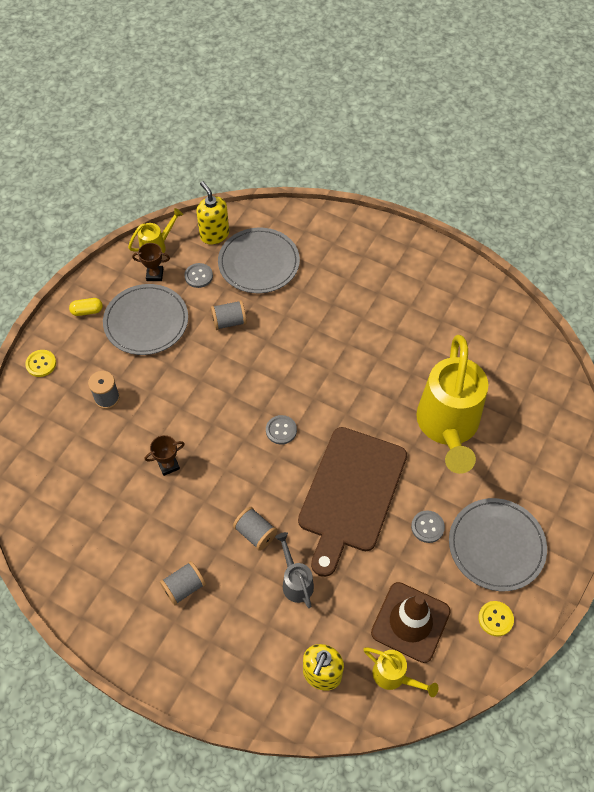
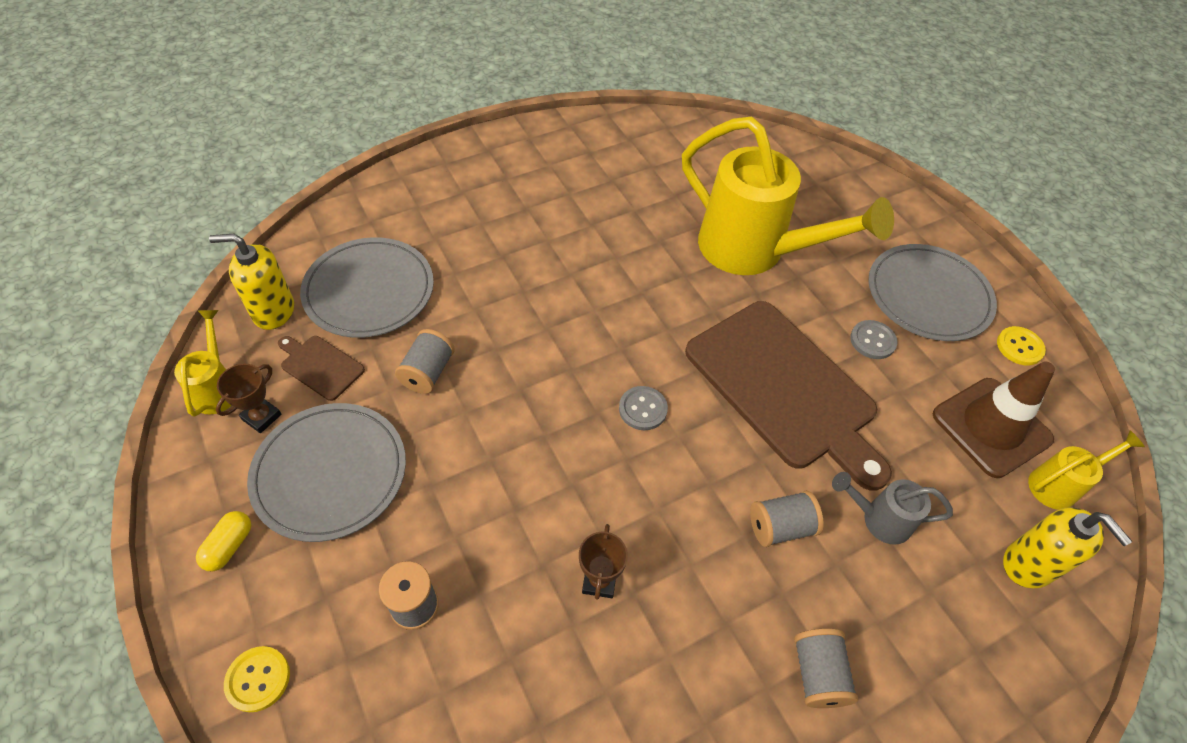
camera: 60 degrees left, 5 degrees down
(198, 276) = (320, 366): grey button -> brown cutting board

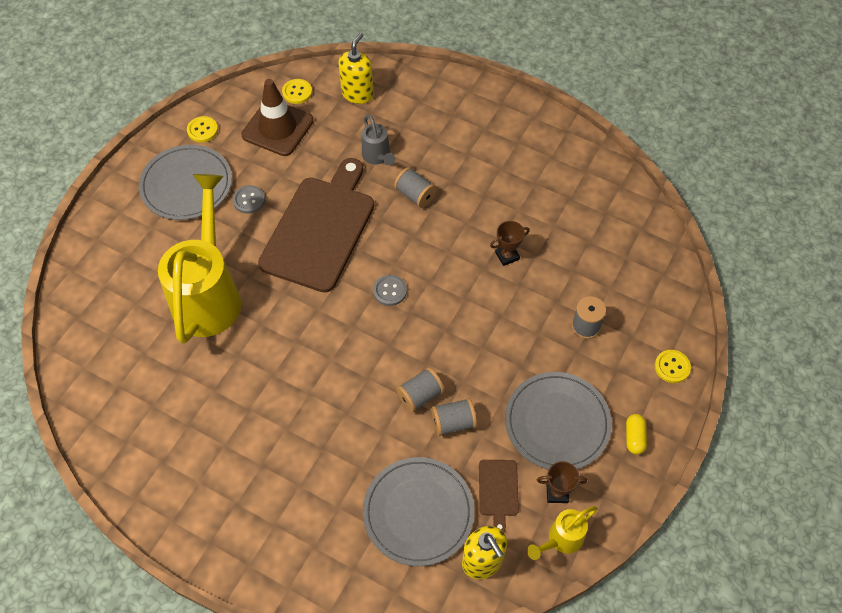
camera: 120 degrees left, 5 degrees up
(229, 546) = (634, 437): yellow capsule -> yellow capsule turned 75 degrees counterclockwise
(818, 674) = (479, 153): grey spool -> grey spool (420, 395)
(1059, 485) = (297, 92): yellow watering can -> yellow button

